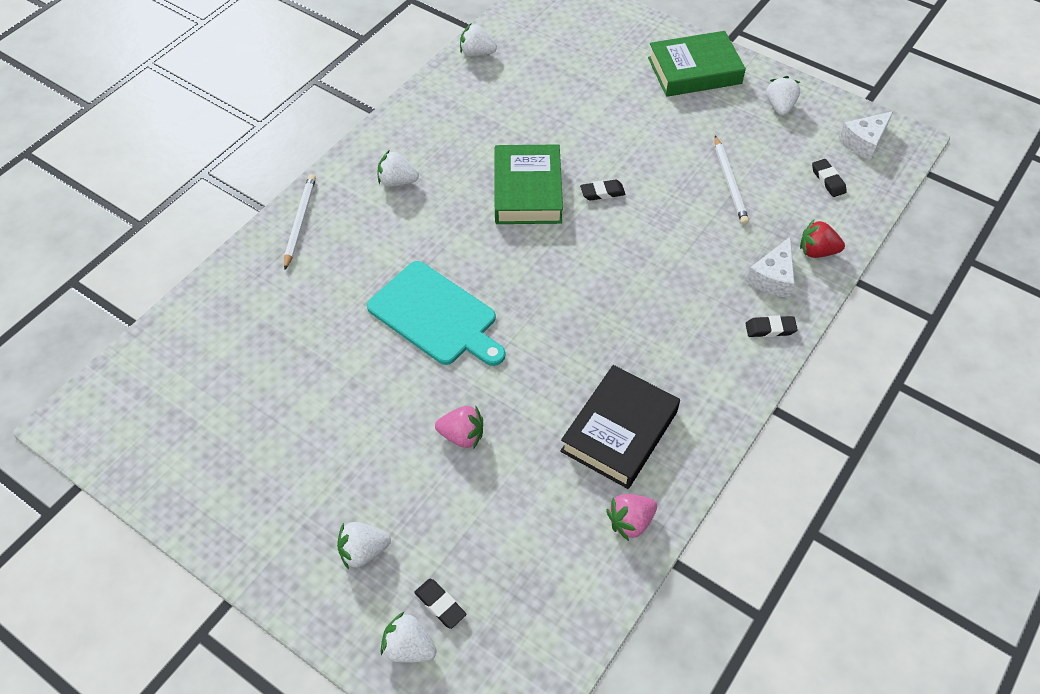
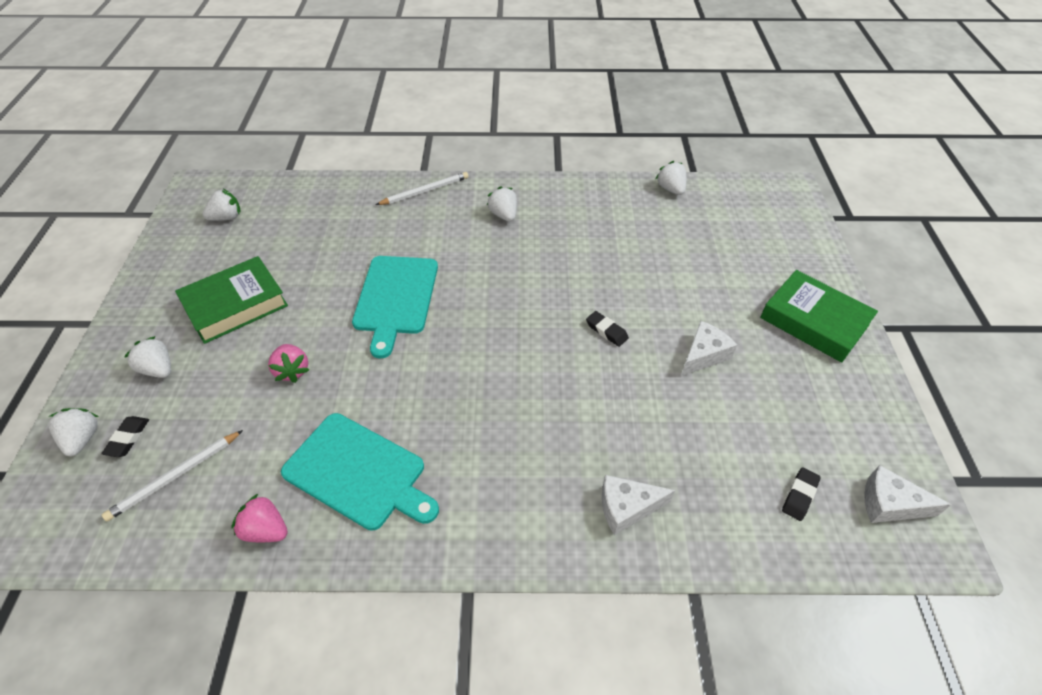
camera: 55 degrees right, 5 degrees down
(527, 191) = (563, 285): green book -> green book (235, 305)
(619, 431) = (358, 472): black book -> turquoise cutting board
(674, 151) = (703, 355): none -> white cheese
(730, 182) = (710, 414): white pencil -> white pencil (175, 476)
(770, 329) = (560, 537): black eraser -> none
(779, 107) = (848, 406): white strawberry -> white strawberry (226, 217)
(817, 251) = (695, 532): red strawberry -> none

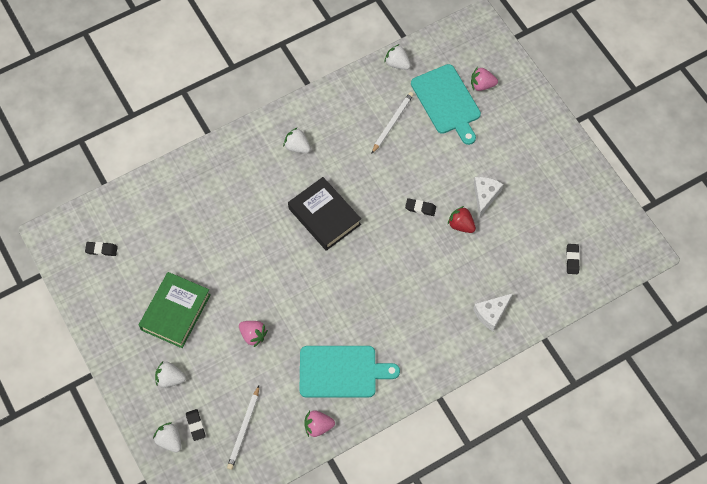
camera: 30 degrees left, 15 degrees up
(226, 217) = (101, 250): white strawberry -> black eraser
(395, 298) = (275, 252): turquoise cutting board -> turquoise cutting board (447, 102)
(425, 191) = (225, 153): white pencil -> white pencil (392, 122)
(481, 288) = (324, 216): none -> black book
(650, 373) = (461, 225): none -> red strawberry
(765, 243) = (482, 85): none -> pink strawberry
(814, 321) = (536, 137): green book -> none
(889, 504) = (616, 241): white cheese -> none

